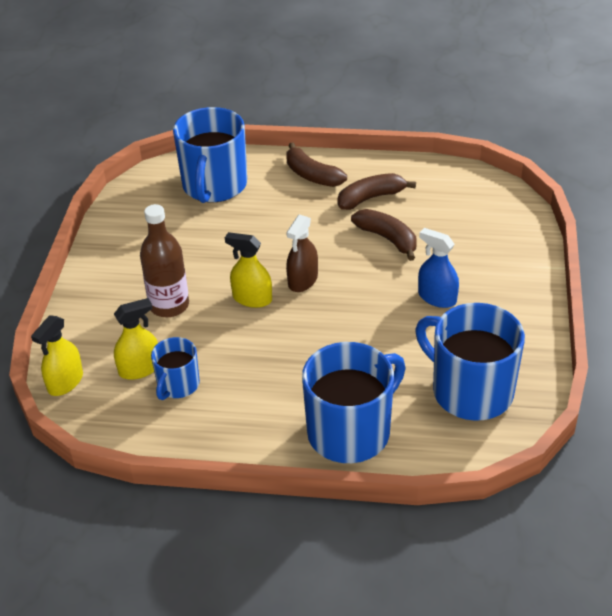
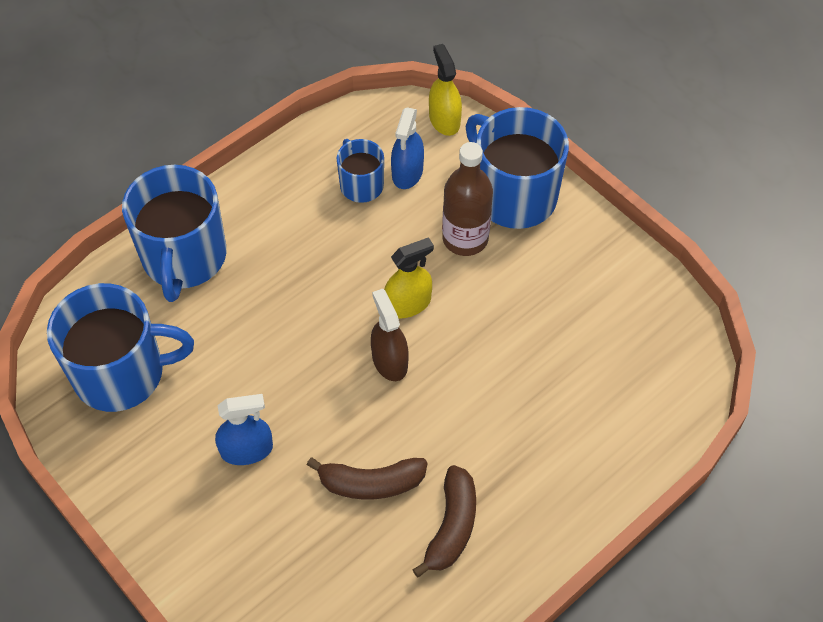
camera: 130 degrees right, 15 degrees up
(139, 368) = (407, 172): yellow spray bottle -> blue spray bottle
(214, 186) = (620, 396): blue mug -> blue mug (513, 195)
(312, 175) = (550, 503): brown banana -> none

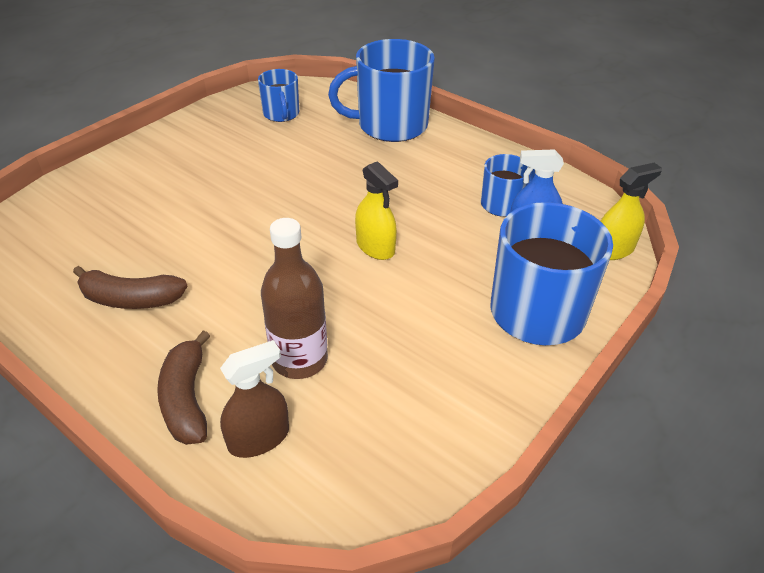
camera: 80 degrees right, 15 degrees down
(122, 373) = (281, 114): blue mug -> blue mug, size x0.53
(247, 450) = (216, 175): blue spray bottle -> none
(371, 483) = (181, 244): brown banana -> brown banana (187, 399)
(389, 361) = (309, 242): brown spray bottle -> brown spray bottle (258, 438)
(465, 239) = (466, 278): brown bottle -> brown bottle (299, 360)

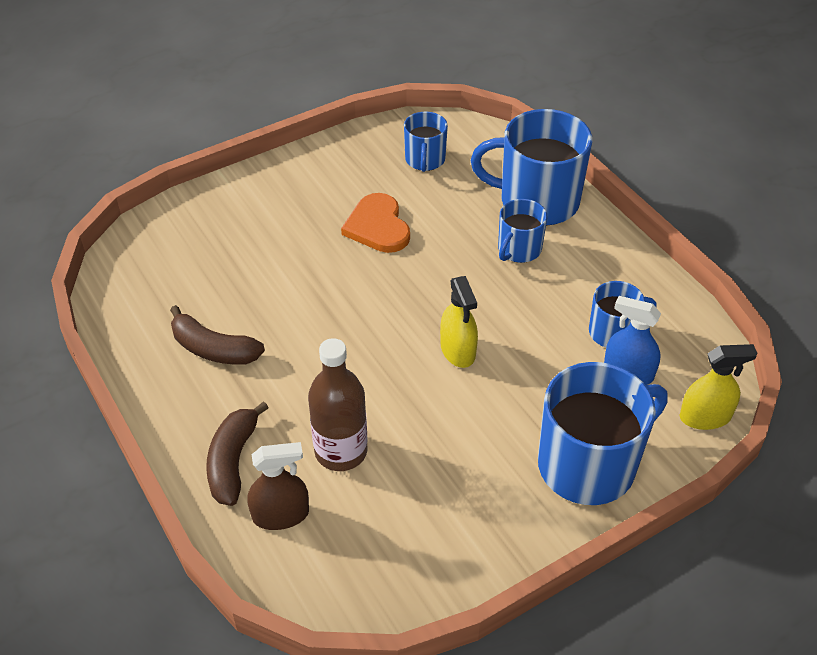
camera: 20 degrees right, 5 degrees up
(259, 168) = (378, 226): none -> orange heart
(392, 161) = (518, 249): none -> blue mug

